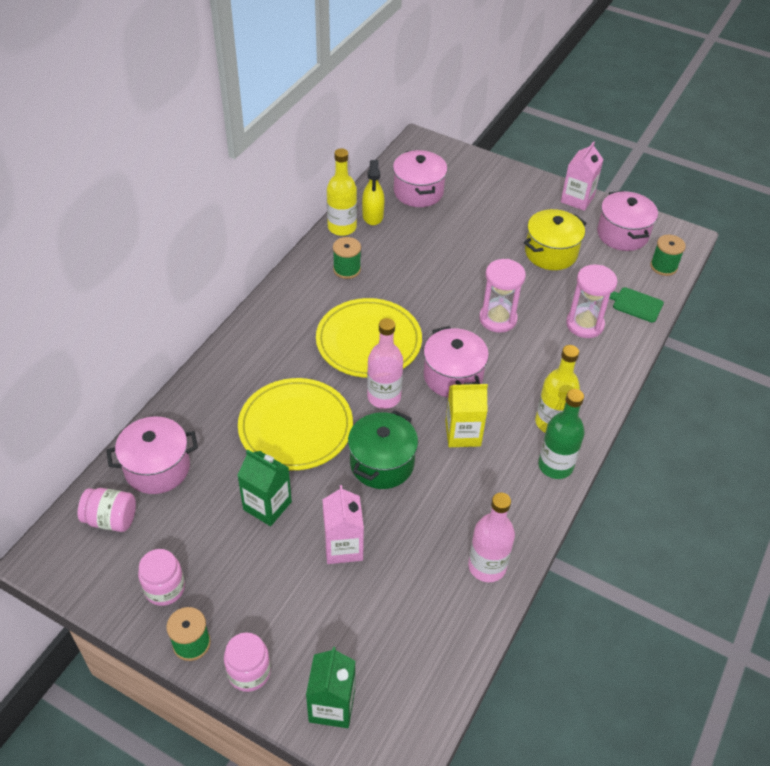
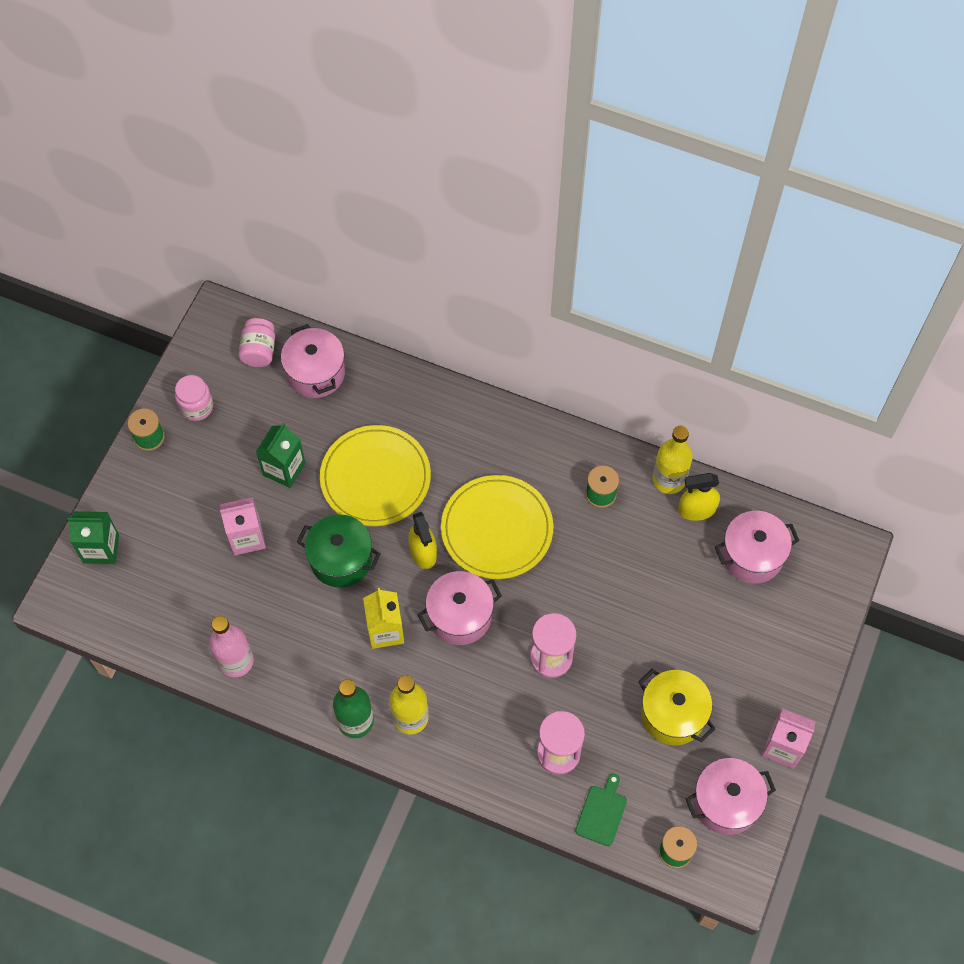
camera: 85 degrees right, 15 degrees up
(249, 672) = (127, 484): pink jar -> none
(384, 397) = (423, 552): pink bottle -> yellow spray bottle

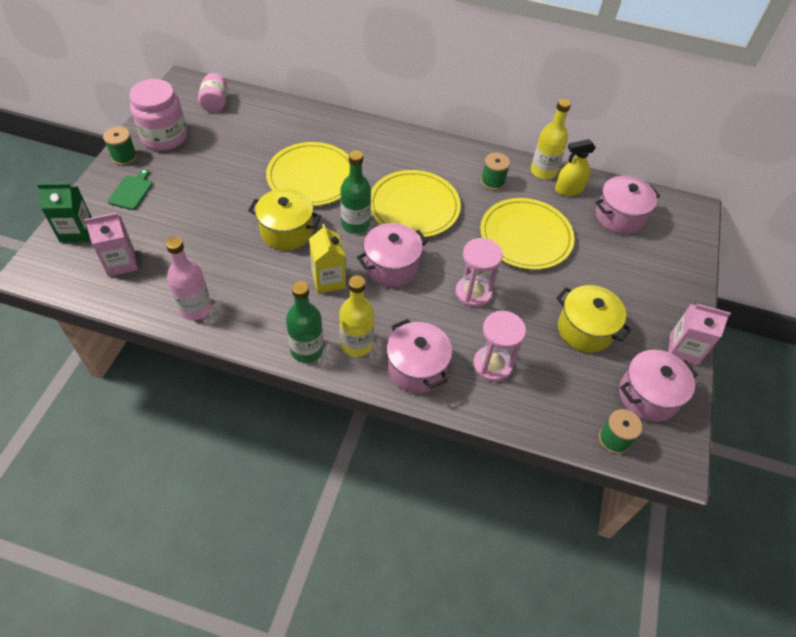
camera: 10 degrees left, 10 degrees down
(196, 407) = (164, 137): pink jar -> pink jar, size x1.67
(247, 537) = (205, 219): pink carton -> pink carton (121, 263)
(284, 469) = (236, 174): green carton -> none
(315, 373) = (260, 115): pink pot -> pink pot (416, 368)
(341, 559) = (286, 231): green pot -> yellow pot
(423, 552) = (355, 224): yellow spray bottle -> green bottle
(602, 812) = (540, 411): green cutting board -> green cutting board (131, 191)
(628, 580) = (526, 236): none -> yellow plate

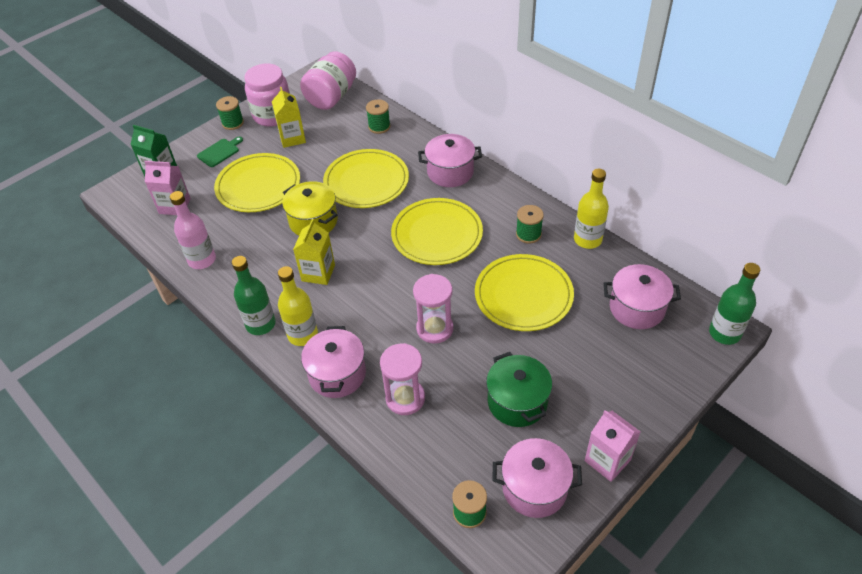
camera: 35 degrees right, 5 degrees down
(202, 213) = (258, 185): none -> yellow plate
(203, 155) = (292, 138): none -> yellow carton
(215, 103) = (331, 97): pink jar -> pink jar, size x1.67
(286, 120) = (379, 126): none -> green spool
(355, 224) = (374, 233): green bottle -> green bottle (724, 333)
(391, 267) = (379, 280): pink pot -> pink pot (450, 172)
(569, 189) = (602, 265): yellow spray bottle -> none
(585, 329) = (517, 402): yellow pot -> green pot

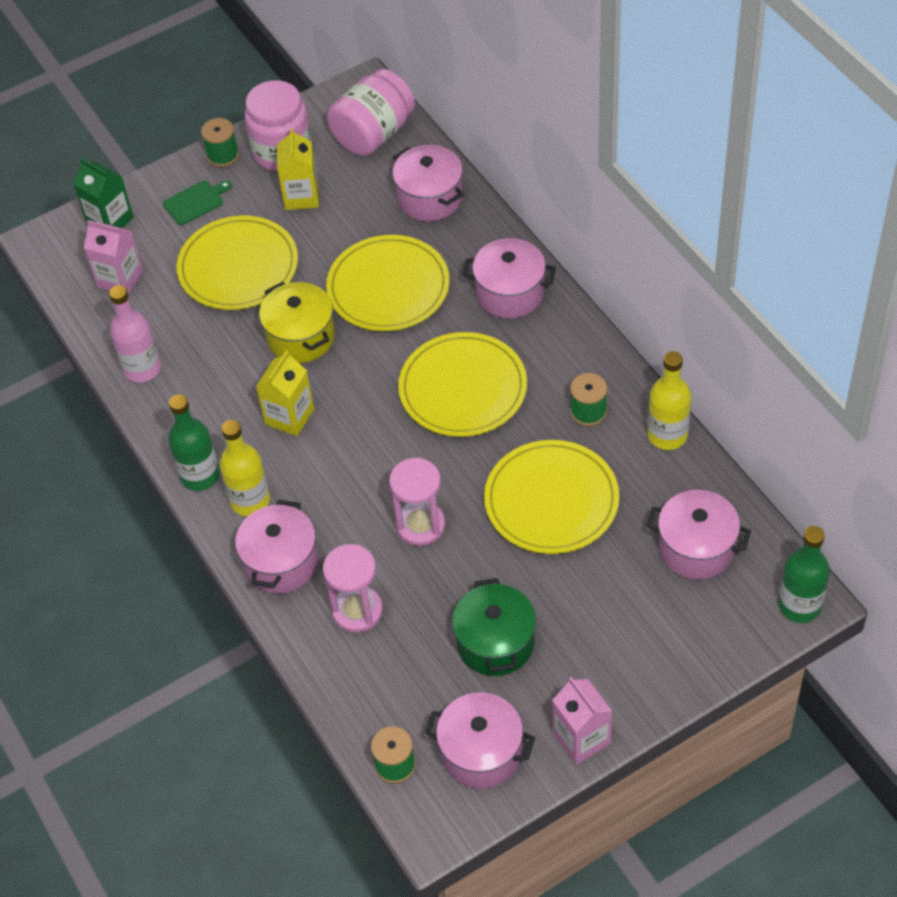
camera: 15 degrees right, 5 degrees up
(379, 126) = (430, 198): green spool -> pink pot

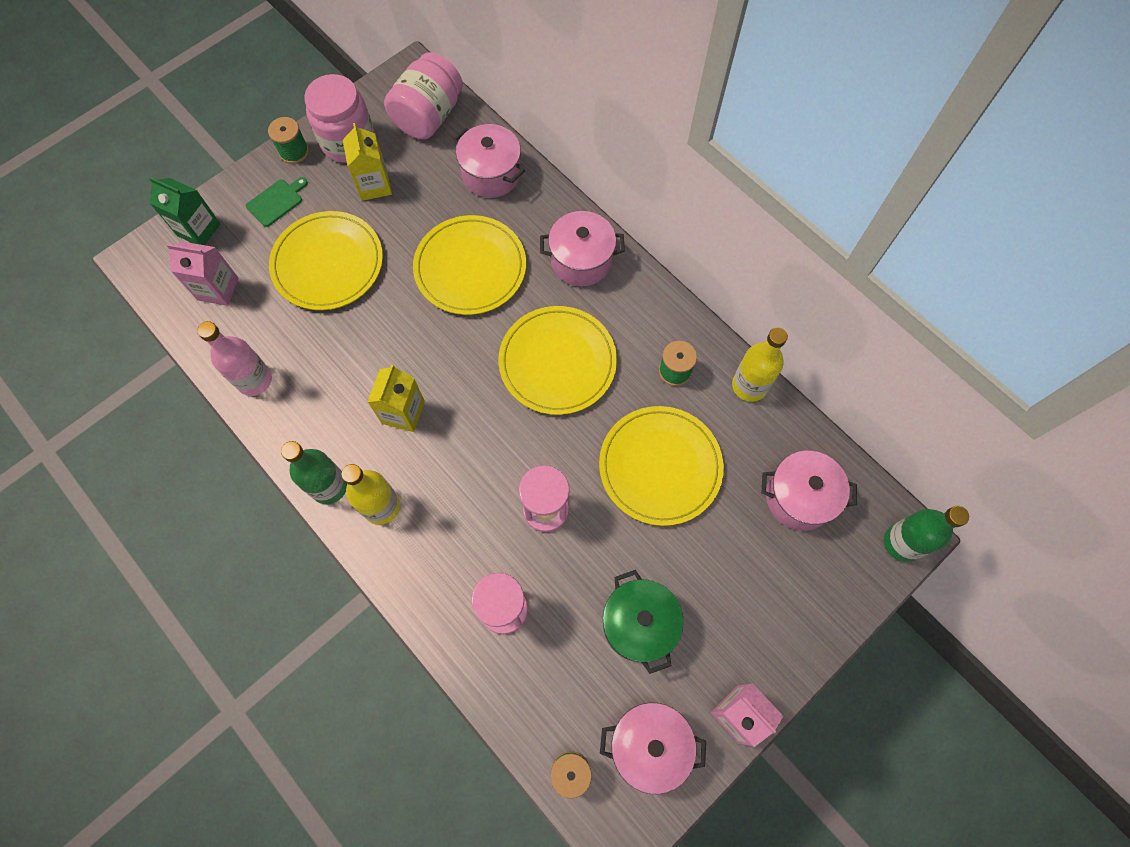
camera: 15 degrees left, 15 degrees up
(281, 562) = (422, 568): pink pot -> none
(301, 337) = (399, 328): yellow pot -> none

